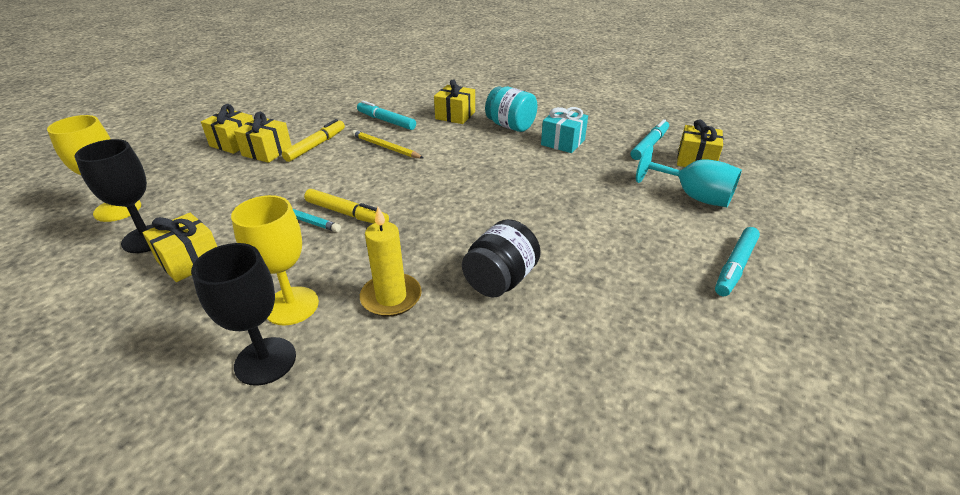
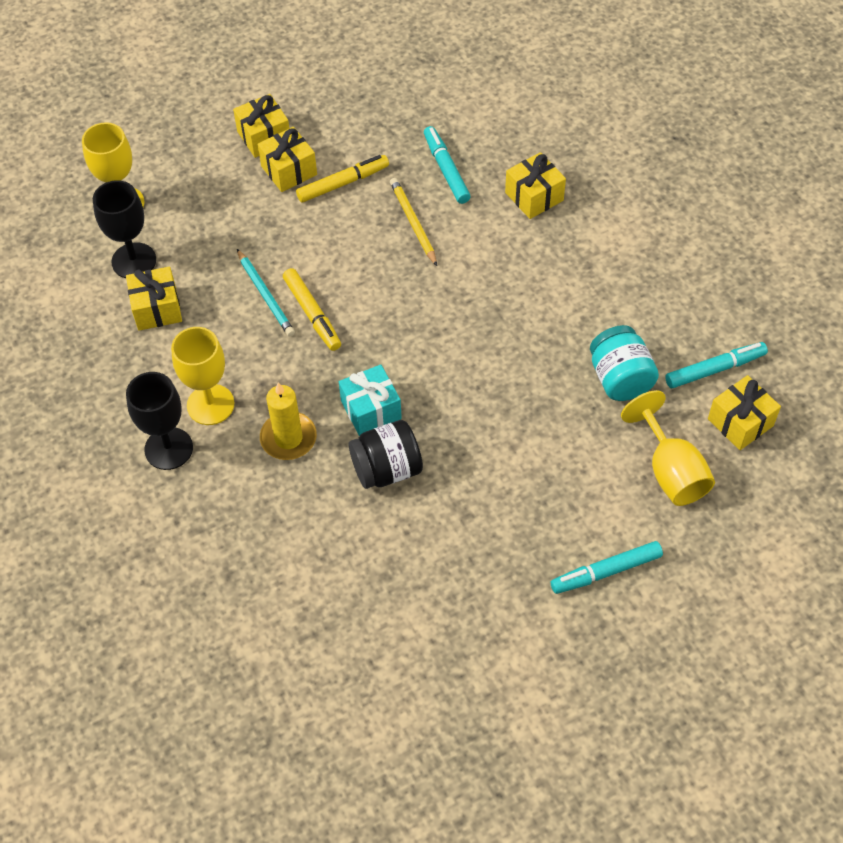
camera: 35 degrees right, 20 degrees up
(510, 126) = (582, 251): turquoise jar -> turquoise jar (620, 378)
(563, 142) = (616, 312): turquoise gift -> turquoise gift (371, 410)
(693, 196) = (670, 471): turquoise goblet -> yellow goblet

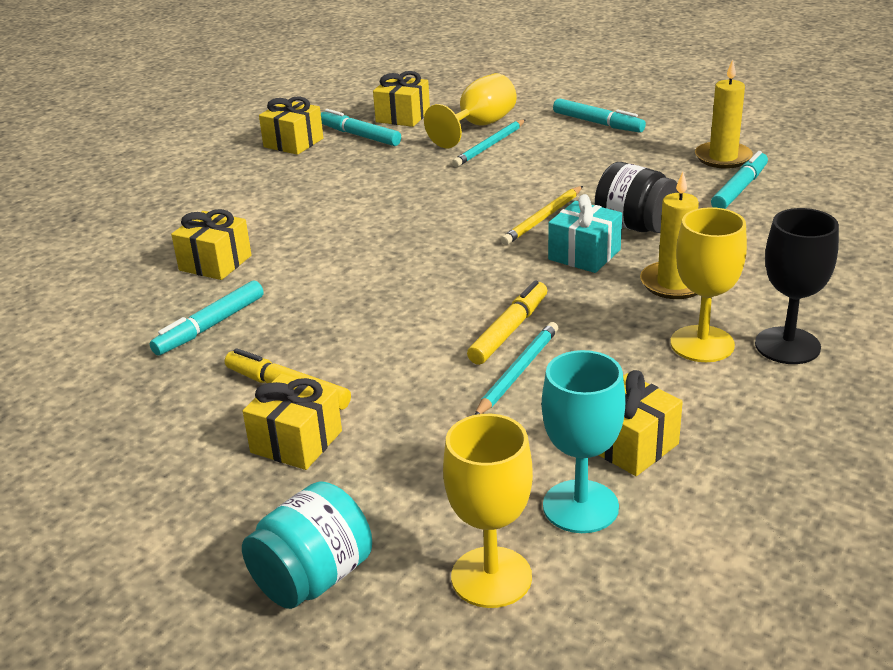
camera: 120 degrees left, 25 degrees down
(134, 261) = (580, 506): black goblet -> turquoise goblet
(264, 137) = (245, 493): yellow gift -> yellow gift (293, 143)
(386, 586) = (739, 189): none -> turquoise marker
(413, 223) = (313, 318): yellow pencil -> yellow pencil (543, 218)
(452, 620) = (723, 158): none -> yellow candle
(617, 455) = (490, 146): none -> turquoise pencil
(620, 378) = (410, 164): turquoise jar -> turquoise jar (313, 578)

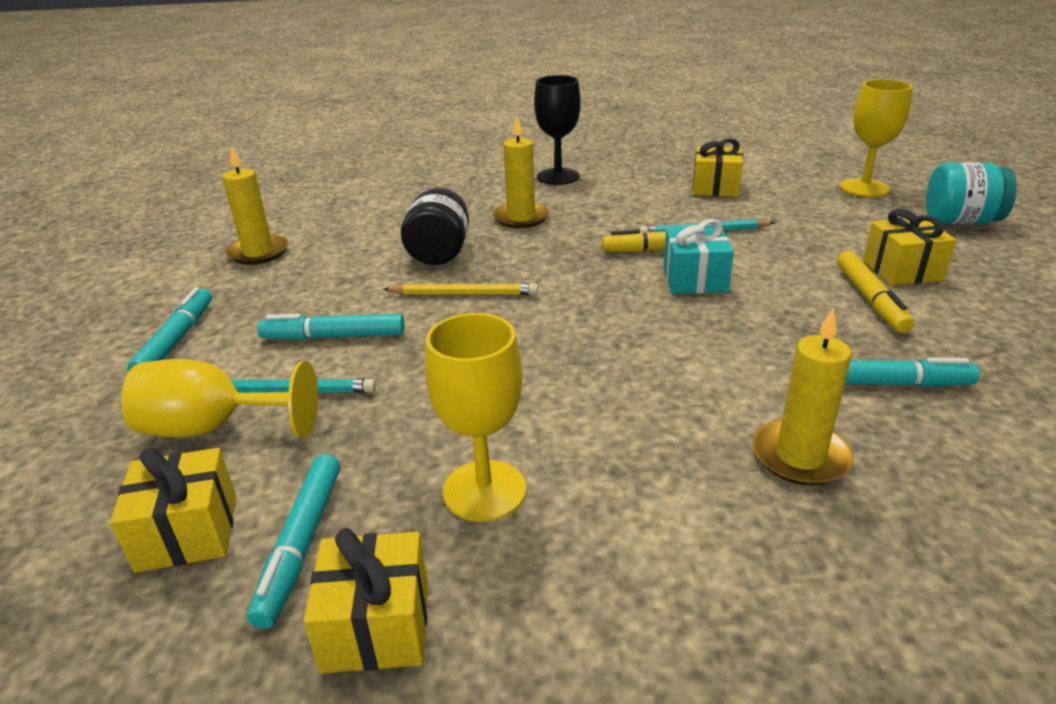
camera: 125 degrees left, 0 degrees up
(215, 263) = (800, 456): yellow gift -> yellow candle
(580, 506) = (782, 185): turquoise goblet -> none
(584, 255) = (514, 257): turquoise gift -> turquoise gift (695, 280)
(702, 344) = (588, 195): yellow goblet -> yellow goblet (484, 490)
(739, 189) = (329, 232): turquoise marker -> turquoise marker (334, 336)

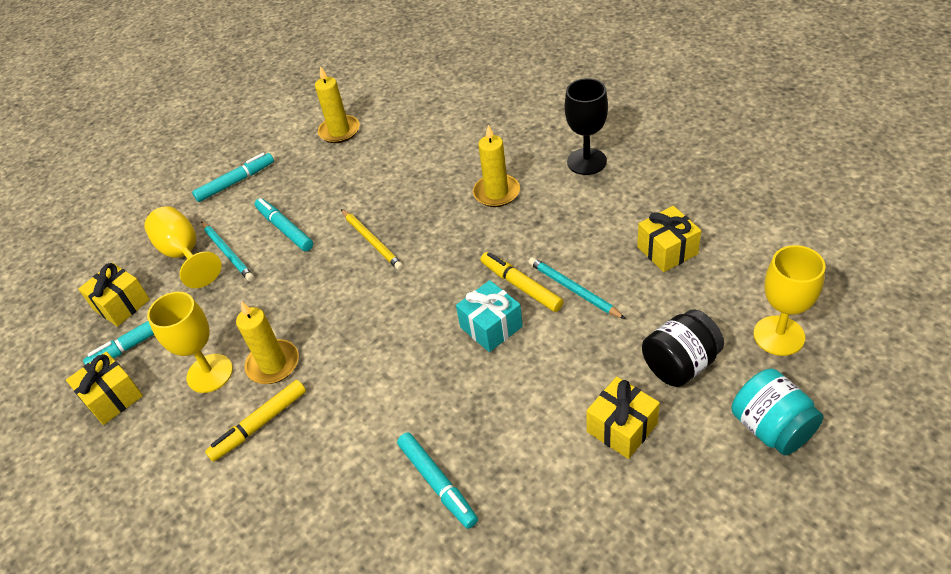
camera: 55 degrees right, 15 degrees up
(439, 253) = (410, 195): black jar -> black jar (680, 364)
(800, 456) = (326, 476): yellow candle -> yellow candle (273, 364)
(870, 299) = (551, 429): yellow marker -> yellow marker (259, 424)

